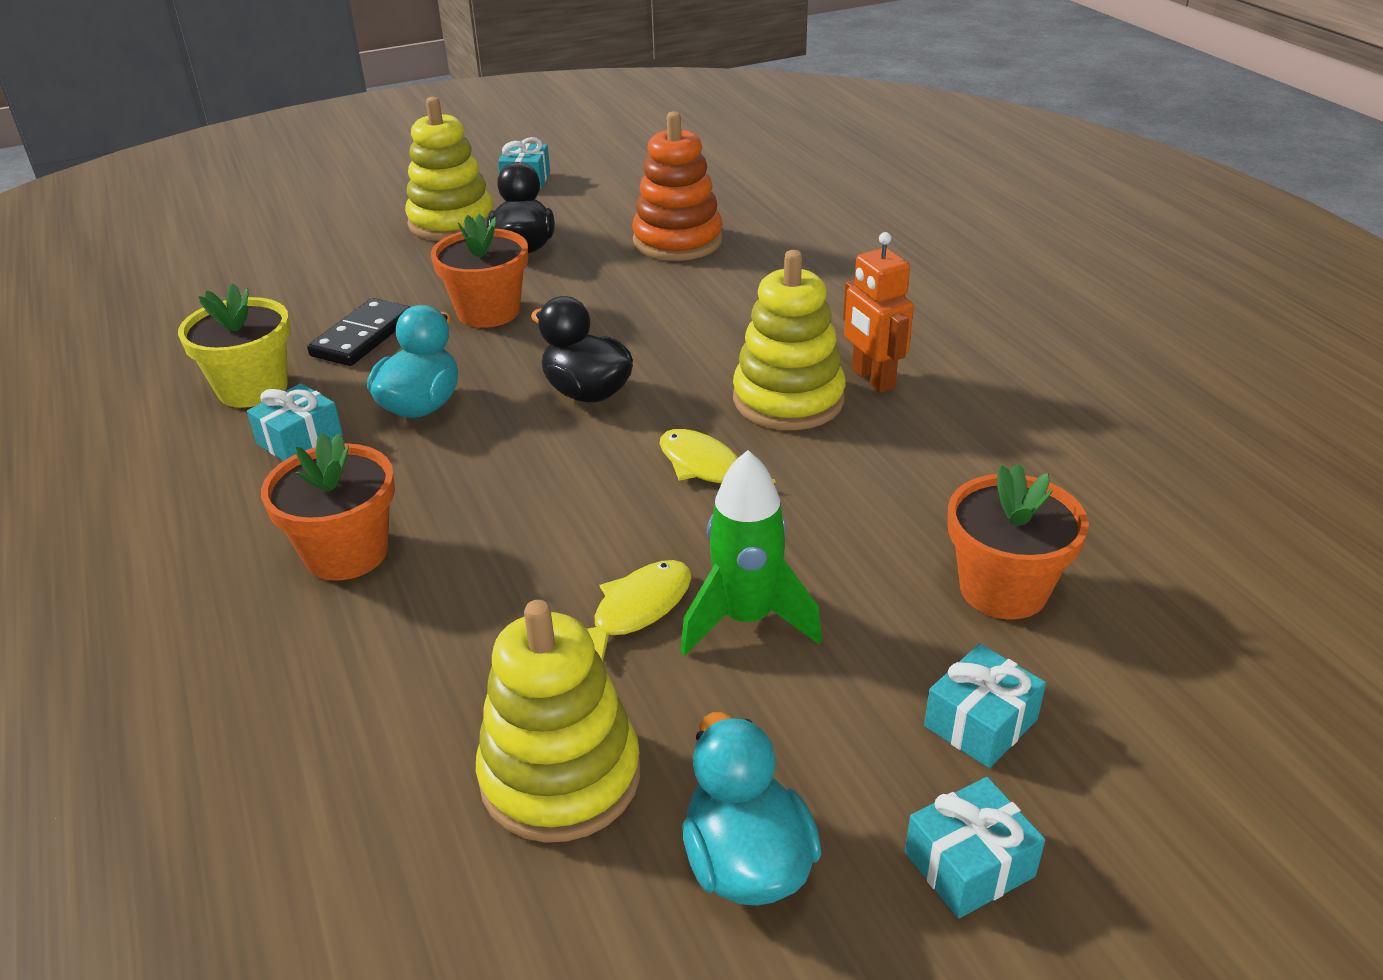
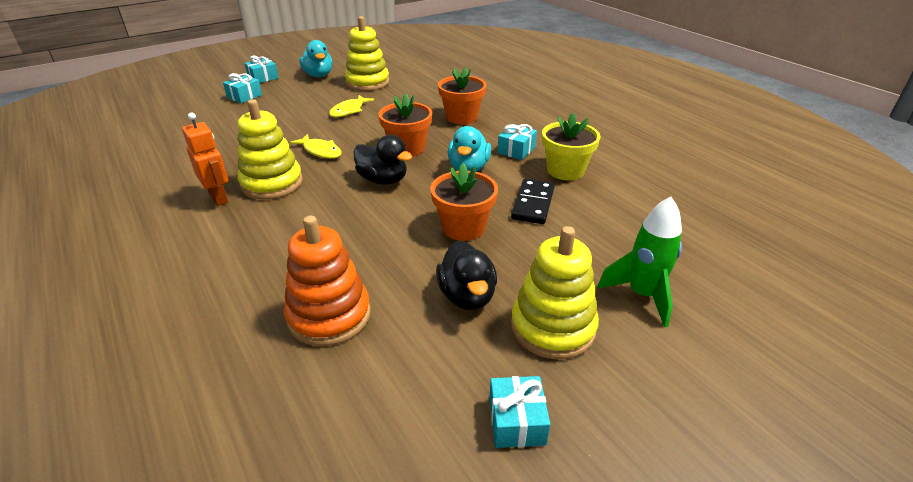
camera: 170 degrees right, 0 degrees up
(746, 620) = (310, 111): green rocket -> green rocket (642, 295)
(1003, 589) = (214, 122): orange flower pot -> orange flower pot (407, 148)

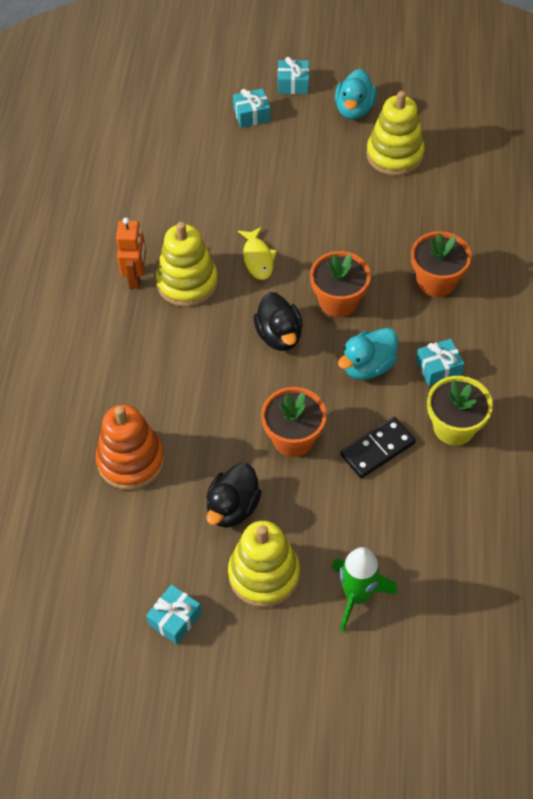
camera: 40 degrees right, 20 degrees up
(349, 110) = (333, 202): yellow fish -> none

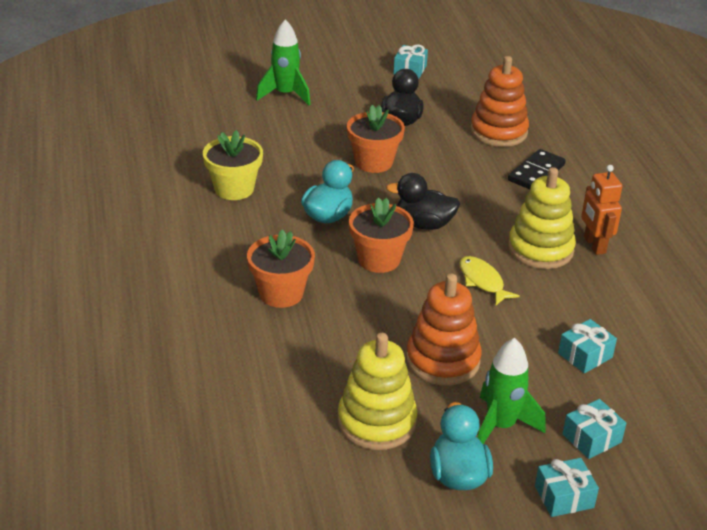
camera: 160 degrees right, 20 degrees down
(264, 574) = (359, 95): yellow stacking toy -> none
(279, 335) = (424, 224): black duck -> black duck turned 45 degrees counterclockwise
(309, 135) = (501, 426): none -> green rocket
(326, 192) = (442, 360): none -> orange stacking toy
(377, 449) = (298, 166): black domino -> black domino (536, 173)
(438, 368) = (259, 225): turquoise gift -> turquoise gift (585, 355)

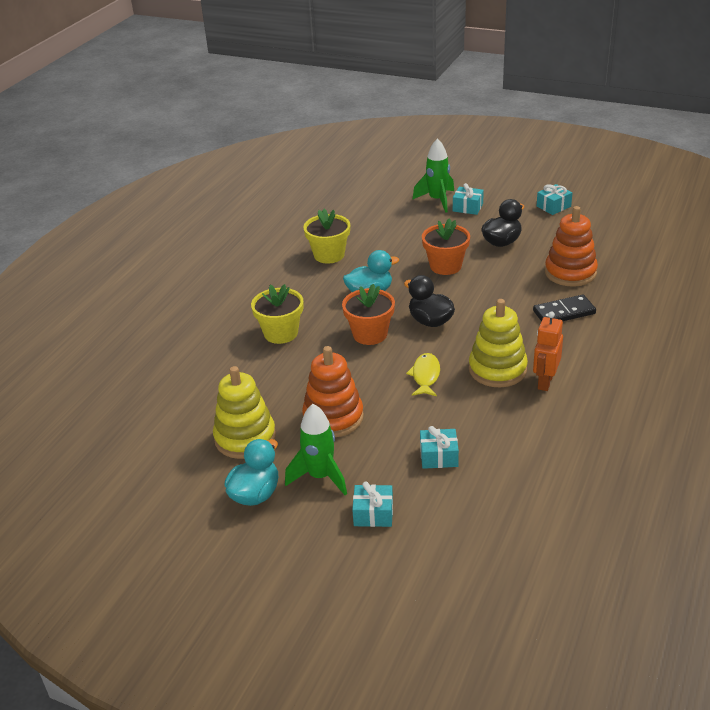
camera: 40 degrees right, 0 degrees up
(281, 293) = (281, 333): orange flower pot -> yellow flower pot
(564, 497) = (307, 541): turquoise gift -> turquoise gift (467, 207)

